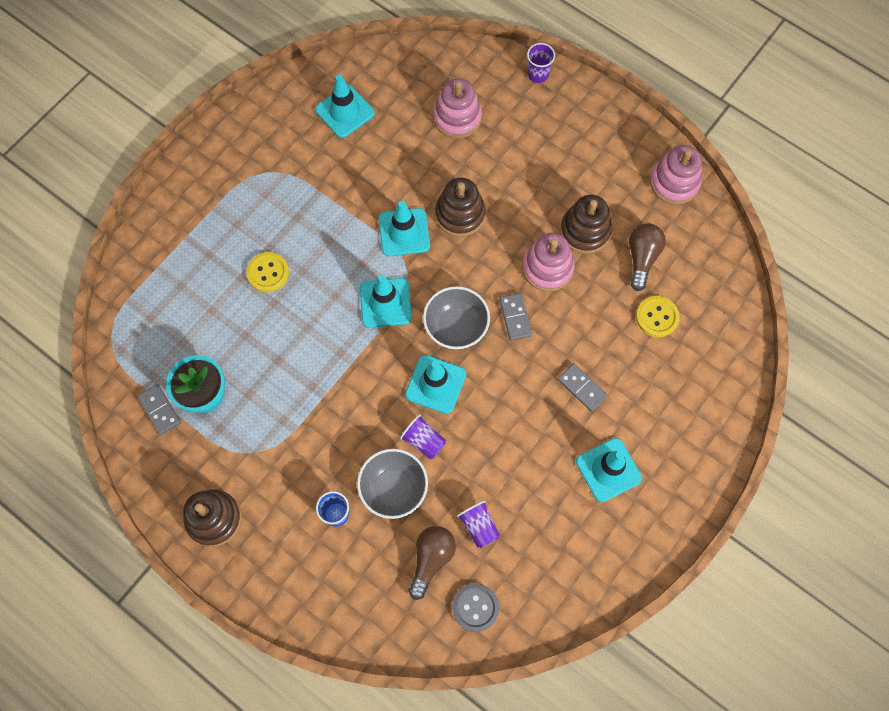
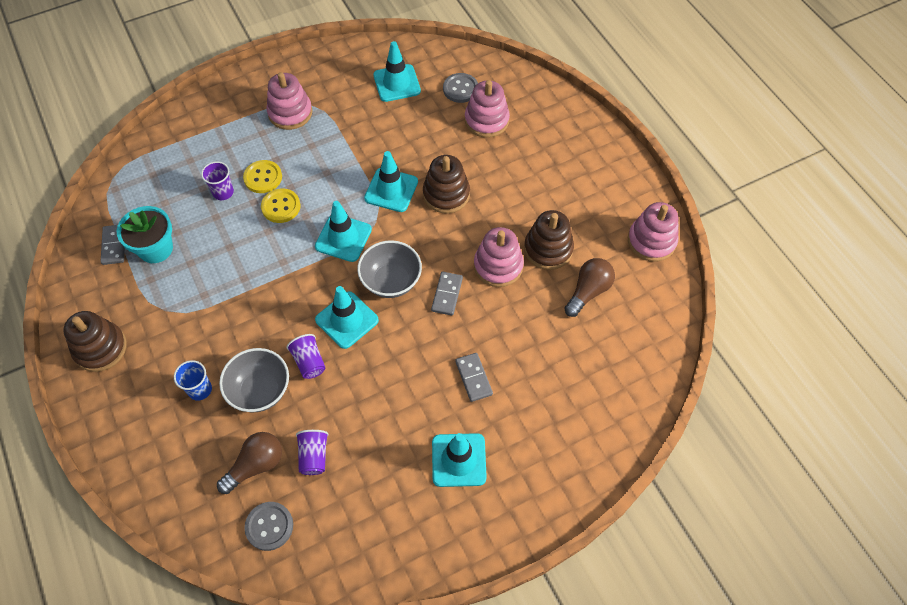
camera: 25 degrees right, 10 degrees down
(254, 190) = (290, 113): none -> pink stacking toy
(413, 92) = (460, 89): none -> grey button
(538, 74) = (574, 113): purple cup -> purple cup (223, 192)
(657, 317) = (576, 346): yellow button -> yellow button (281, 207)

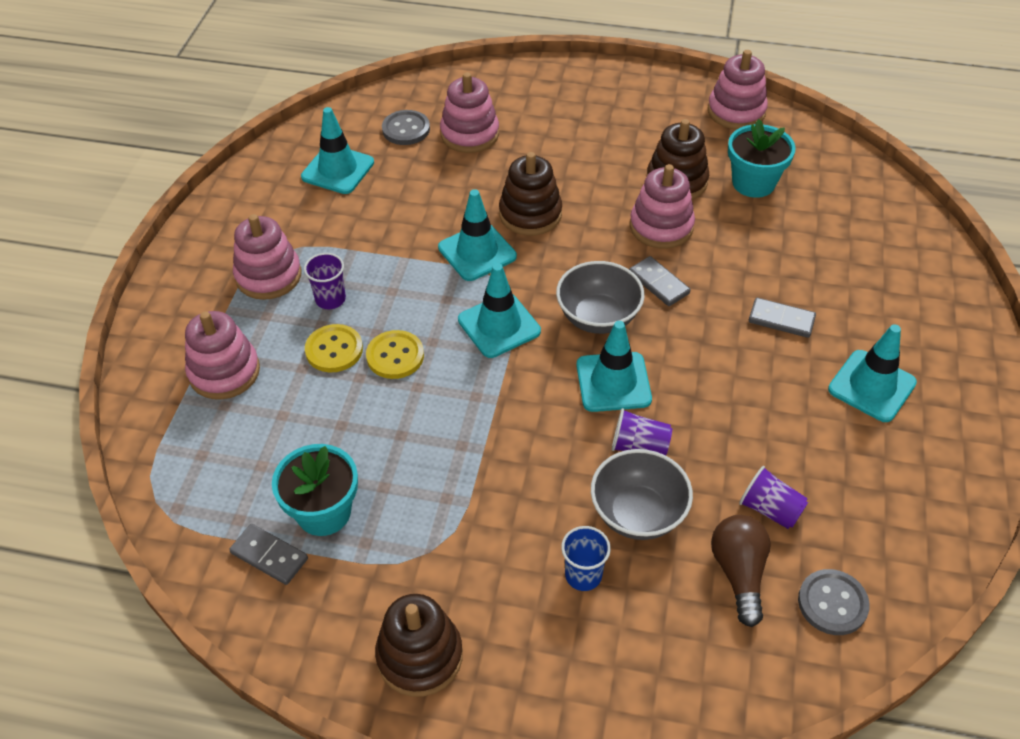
camera: 50 degrees left, 10 degrees down
(210, 144) = (224, 372): none -> pink stacking toy
(223, 192) = (312, 398): purple cup -> purple cup (330, 299)
(588, 292) = (753, 183): brown light bulb -> turquoise flower pot

